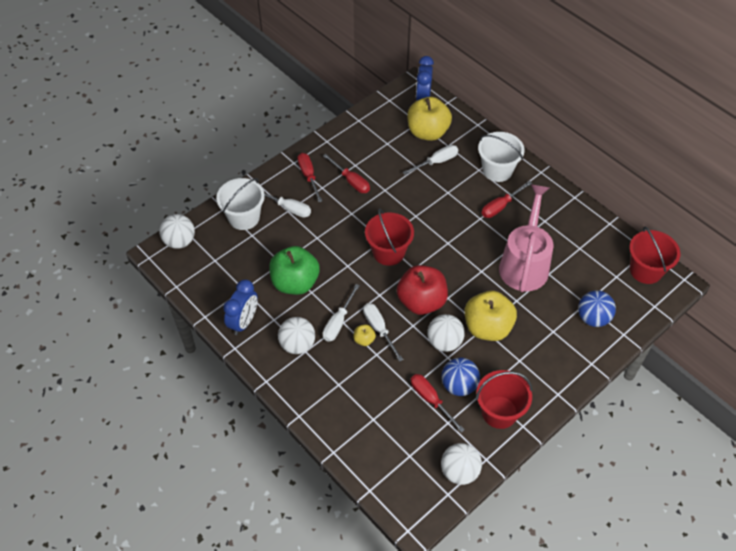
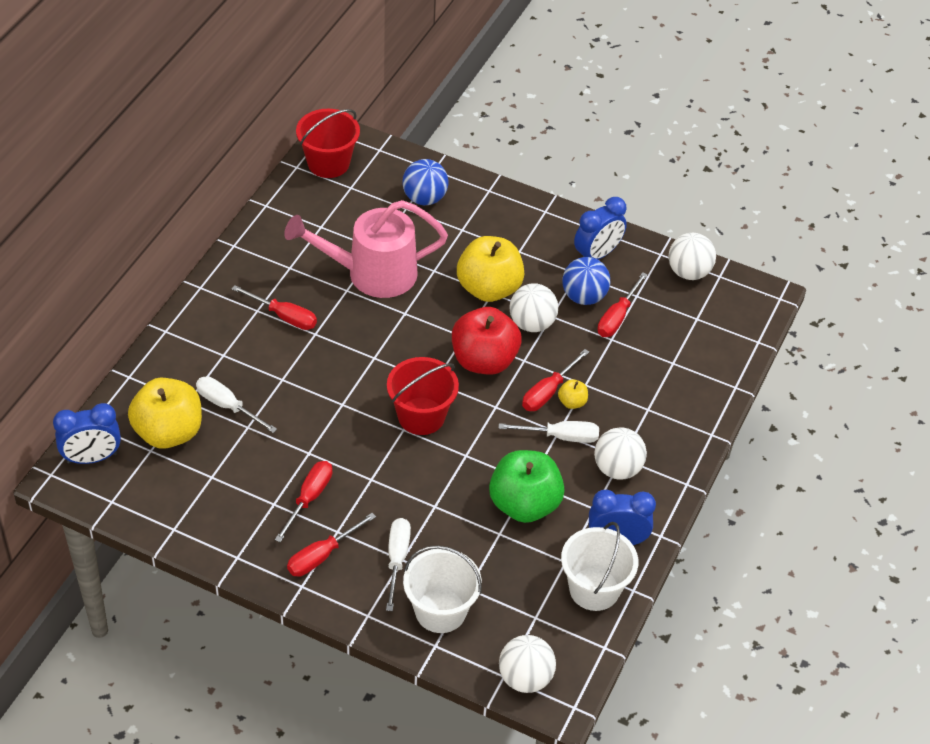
camera: 115 degrees left, 5 degrees down
(379, 329) = (548, 392): white screwdriver -> red screwdriver
(497, 170) = (216, 334): white bucket -> white bucket (594, 589)
(499, 412) = (597, 255): red bucket -> blue clock

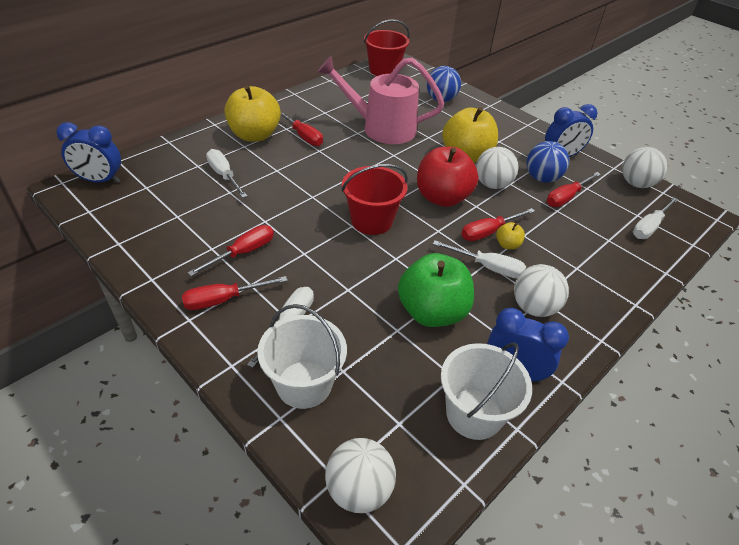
camera: 20 degrees right, 5 degrees down
(168, 432) = (168, 180): yellow apple -> yellow apple (254, 135)
(711, 332) = (649, 227): none -> white screwdriver

